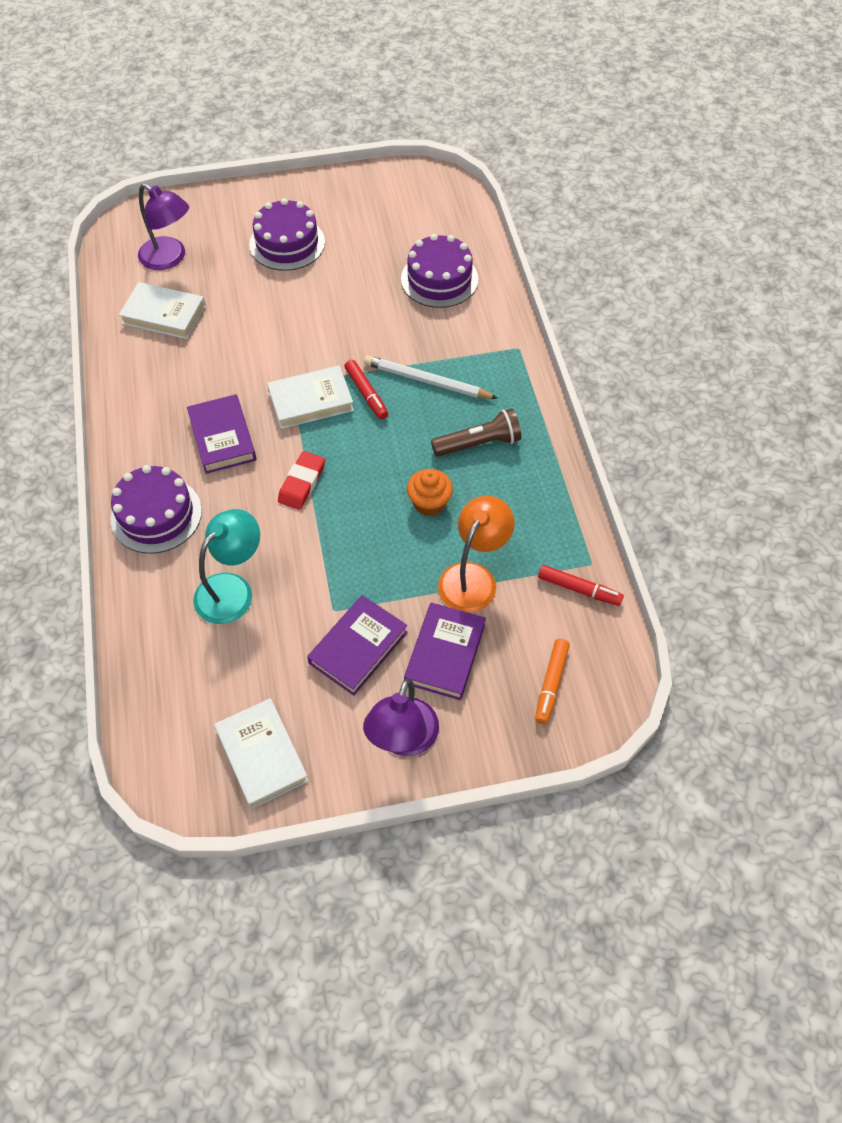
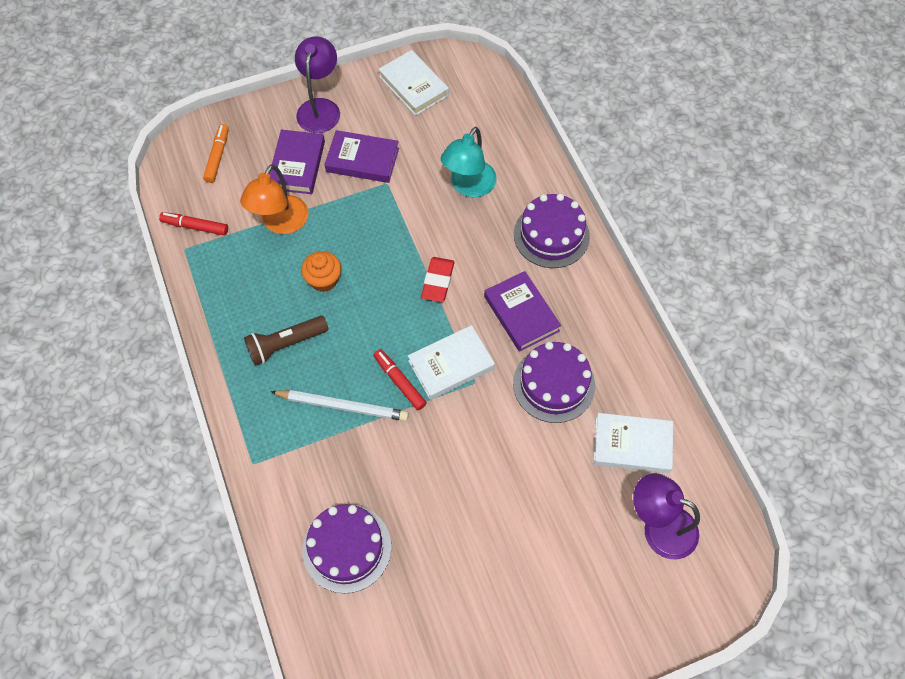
camera: 170 degrees right, 5 degrees up
(287, 243) = (534, 575): purple cake -> purple cake (554, 384)
(358, 647) = (362, 160): purple book -> purple book turned 75 degrees clockwise

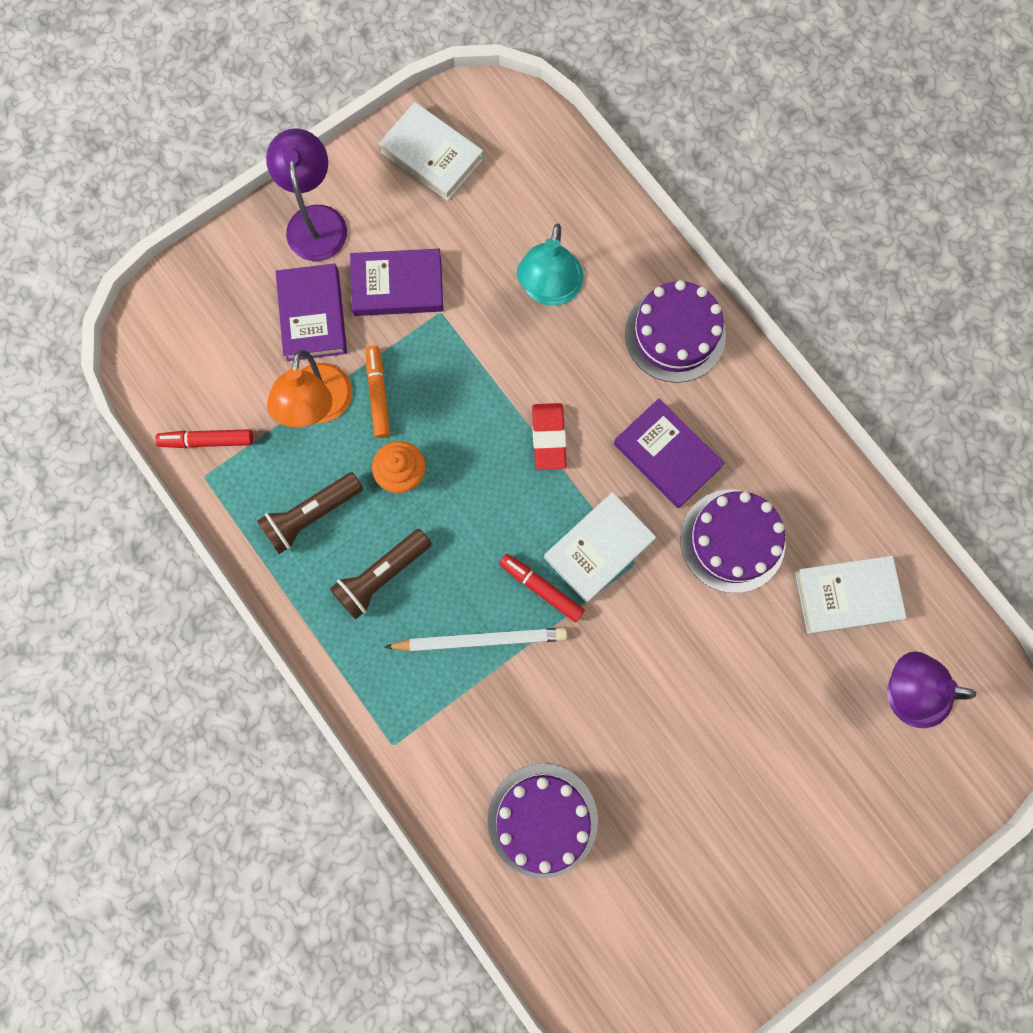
camera: 15 degrees left, 15 degrees up
(217, 156) = (201, 329): orange marker -> orange marker (378, 394)
(250, 292) = (311, 515): none -> brown flashlight

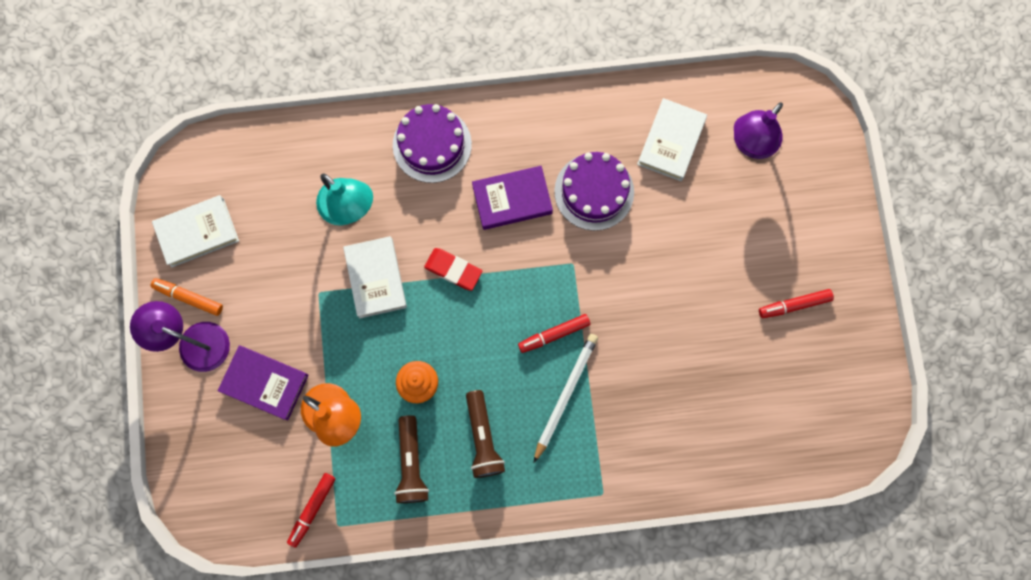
camera: 60 degrees left, 0 degrees up
(378, 394) = (352, 369): orange marker -> orange marker (188, 297)
(397, 286) = (280, 311): purple book -> none
(542, 820) = (706, 421): purple cake -> none
(599, 548) = (549, 281): white book -> white book (376, 278)
(741, 850) = (794, 305): none -> red marker

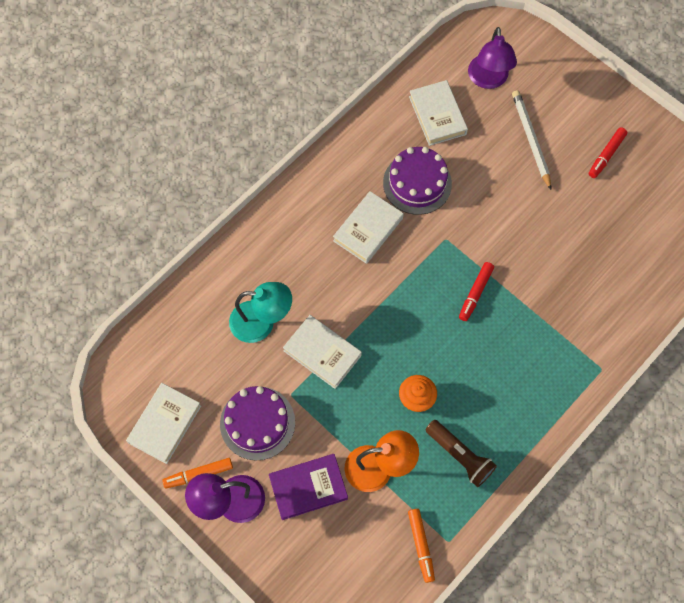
camera: 40 degrees left, 10 degrees down
(312, 509) = (421, 545): red marker -> orange marker
(432, 144) = (281, 236): purple cake -> purple cake (257, 423)
(453, 270) = (370, 305): red eraser -> none
(483, 438) = (491, 398): brown flashlight -> none
(512, 199) = (368, 229): purple book -> white book
(565, 395) = (519, 326): white pencil -> white pencil (531, 140)

